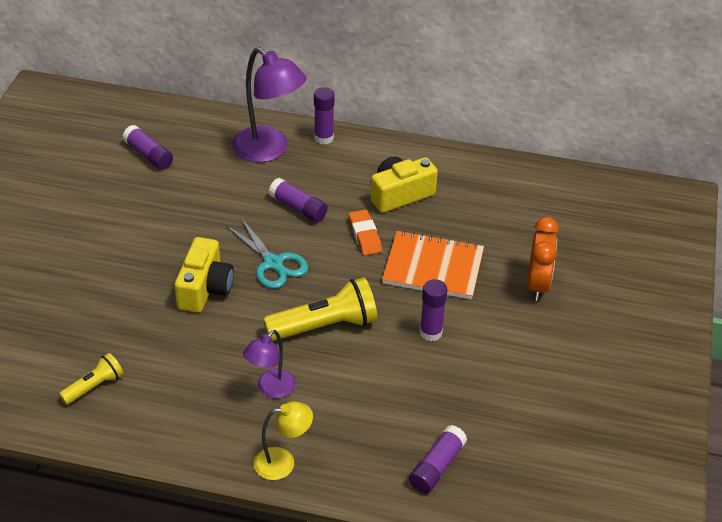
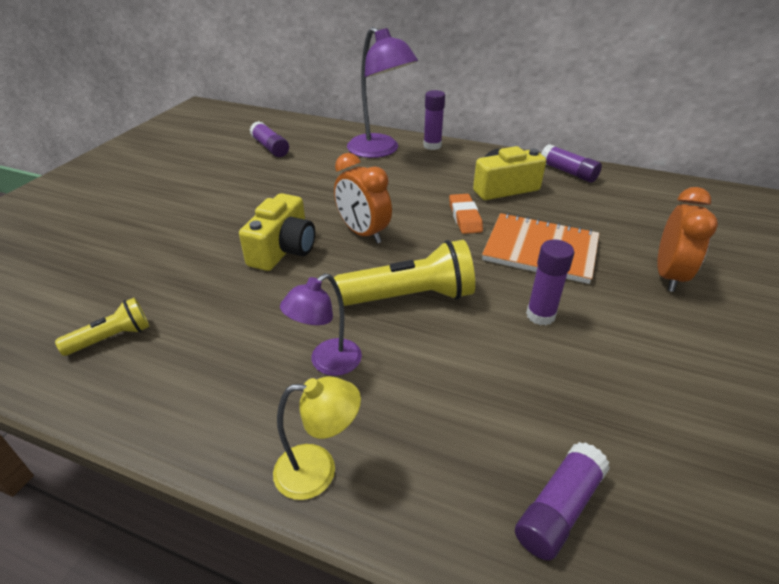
camera: 10 degrees right, 5 degrees down
(273, 263) = (363, 233): turquoise scissors -> orange clock
(298, 208) = (399, 191): purple glue stick -> purple glue stick (568, 172)

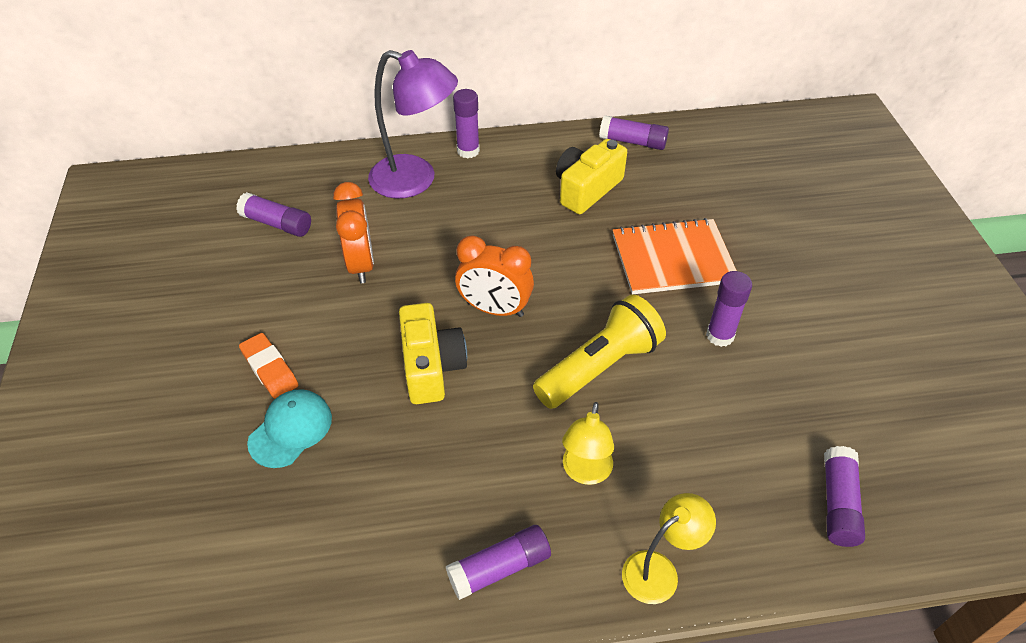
camera: 30 degrees left, 10 degrees up
(112, 338) = (357, 553): yellow flashlight -> none
(157, 250) = (290, 429): none -> turquoise cap
(192, 398) = (500, 568): none -> purple glue stick
(327, 363) = (585, 472): purple lamp -> yellow lamp
(465, 217) = (577, 245): orange eraser -> orange eraser (269, 369)
(668, 276) = (790, 245): orange clock -> orange clock (361, 264)

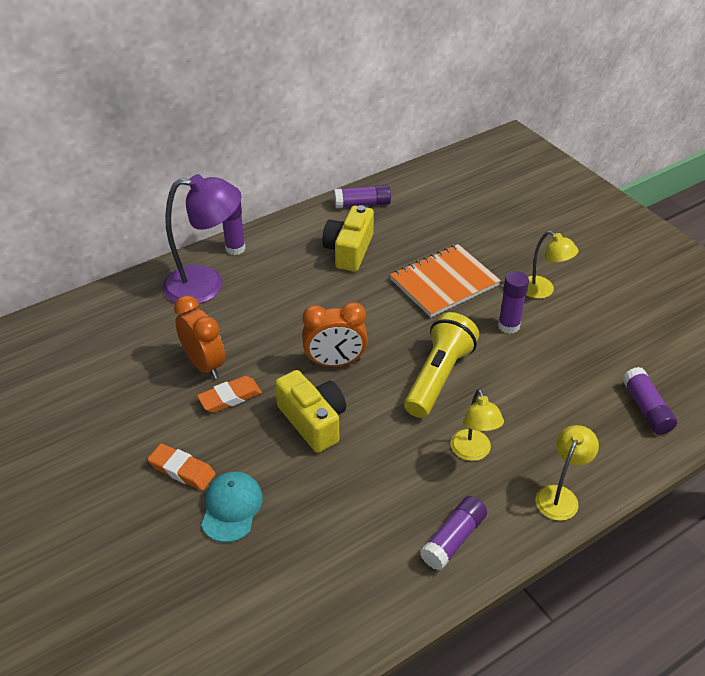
camera: 25 degrees left, 5 degrees down
(277, 224) = (108, 356): purple glue stick -> none
(364, 309) = (230, 397): none -> orange eraser
(788, 307) = (543, 291): none -> yellow lamp

